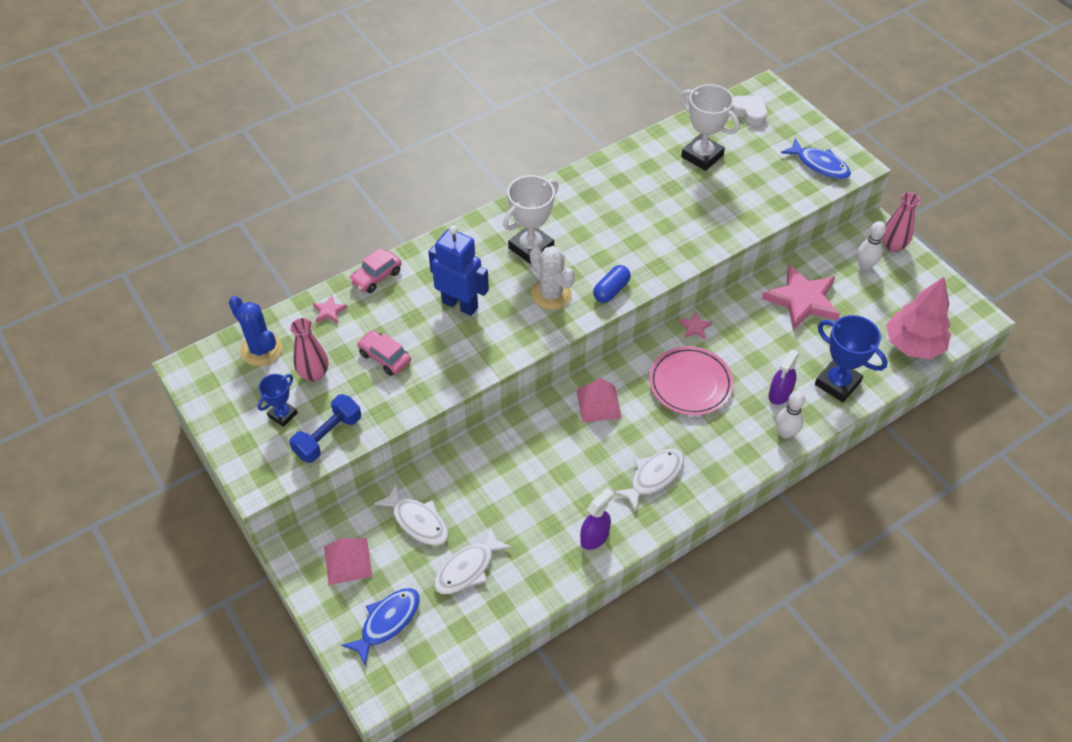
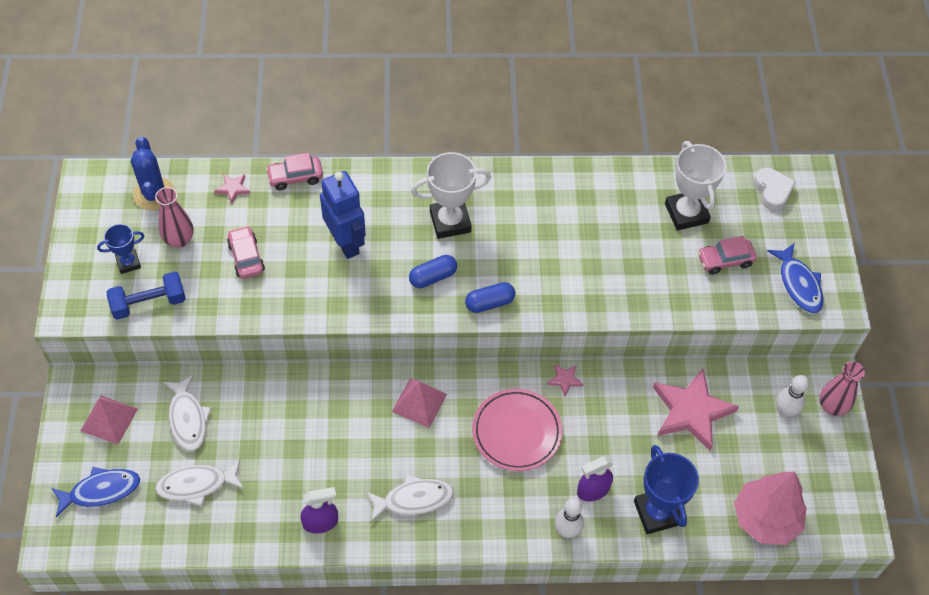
camera: 30 degrees right, 5 degrees up
(551, 294) = (433, 277): white cactus -> blue capsule
(756, 174) = (725, 260): none -> pink car

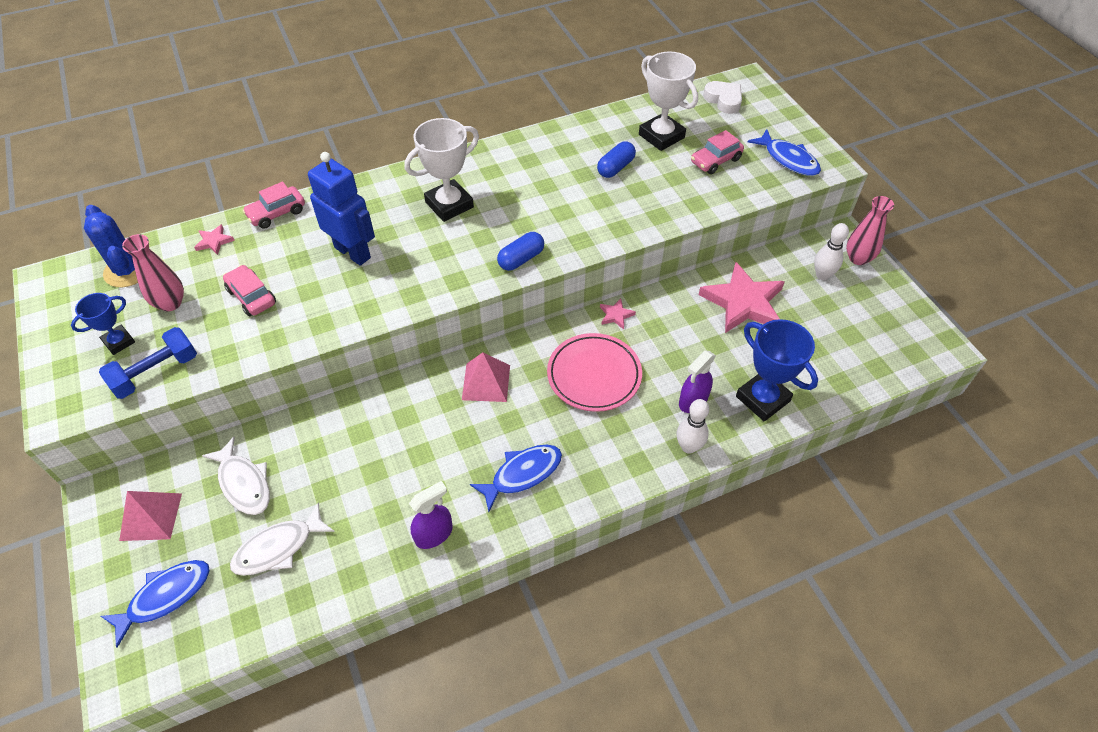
camera: 20 degrees left, 5 degrees down
(413, 499) = (522, 474): white fish -> blue fish
(433, 277) = (454, 254): blue capsule -> blue capsule (615, 167)
(765, 519) = (860, 368): pink tree -> none

